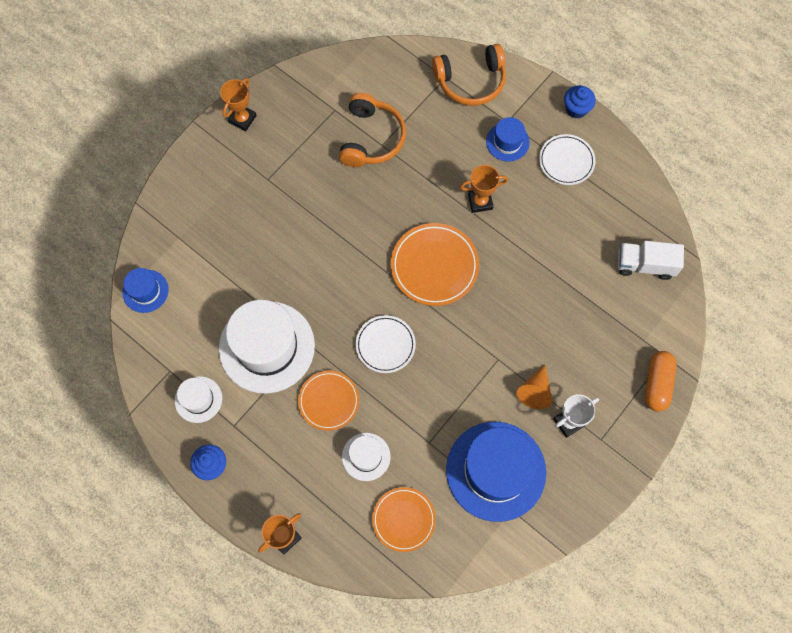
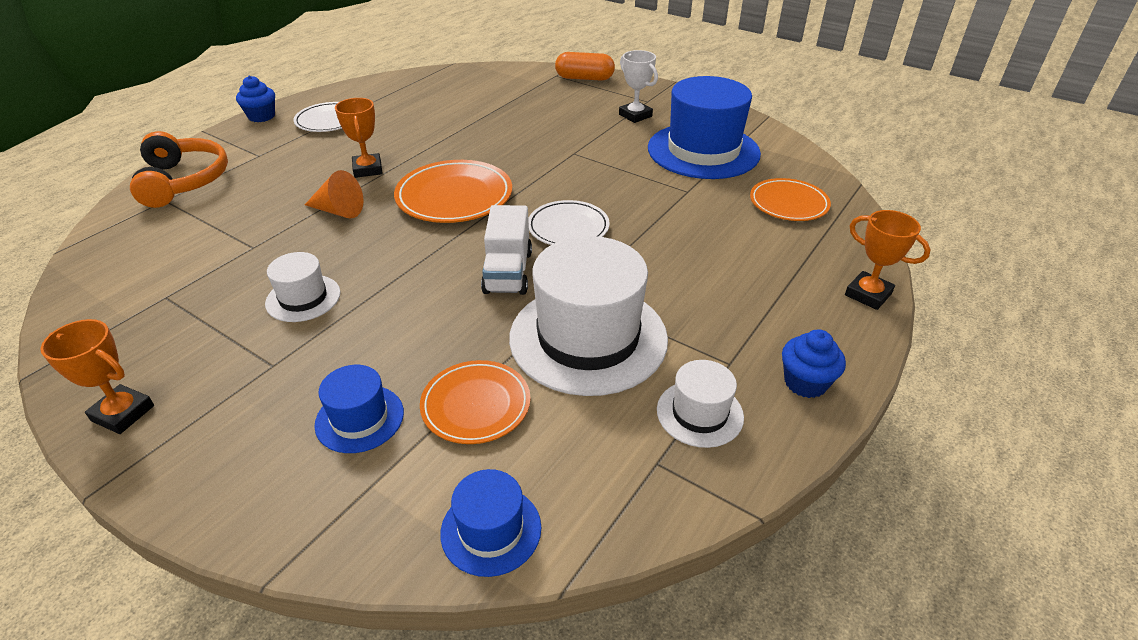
camera: 95 degrees left, 30 degrees down
(329, 401) = (659, 269): orange plate -> orange plate (476, 405)
(366, 456) = (724, 234): white hat -> white hat (303, 298)
(371, 138) = (237, 257): orange headphones -> none
(507, 142) = (288, 154): blue hat -> blue hat (359, 418)
(535, 391) = (606, 132): orange cone -> orange cone (338, 211)
(645, 265) = (461, 83): white truck -> white truck (508, 272)

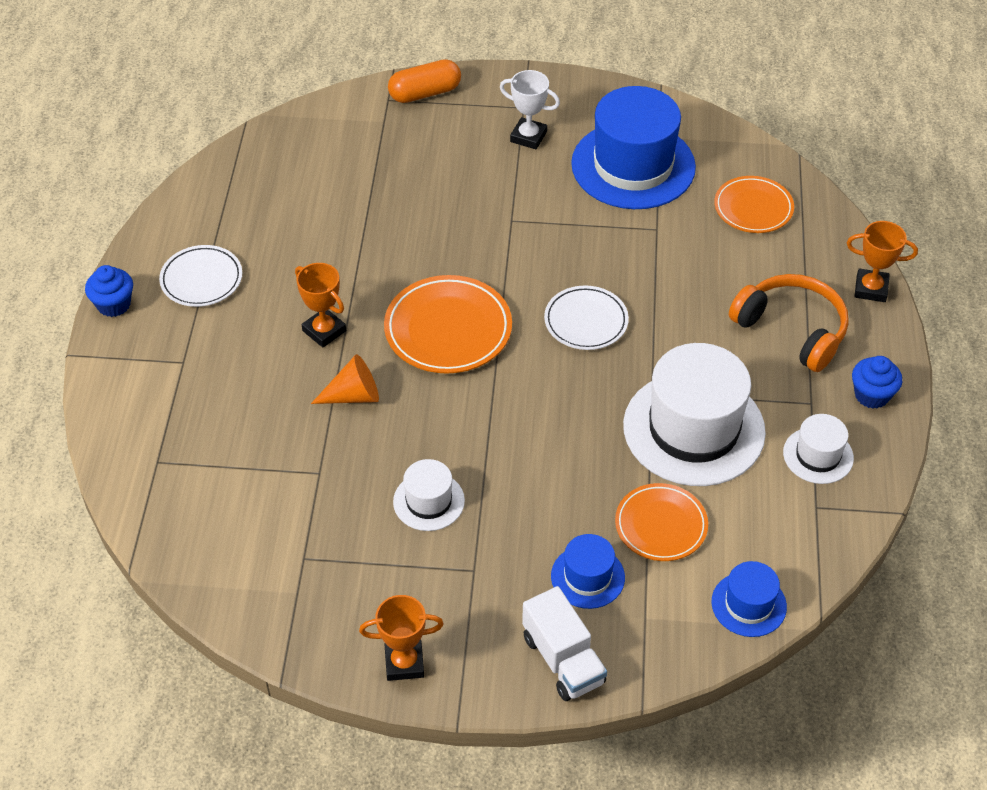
camera: 30 degrees left, 10 degrees up
(183, 181) = (145, 430): orange headphones -> orange headphones (792, 330)
(508, 272) = (577, 394): white truck -> white truck (563, 660)

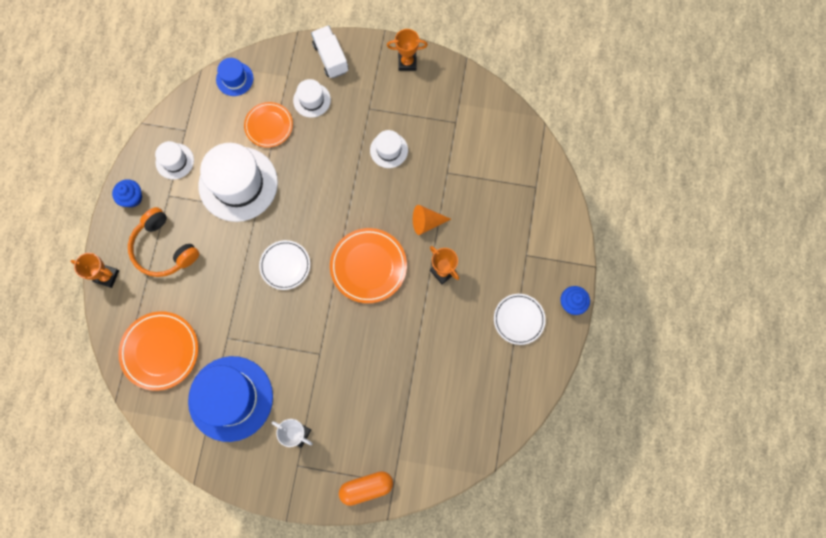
camera: 175 degrees left, 25 degrees up
(587, 577) = (312, 100): blue hat -> white hat
(753, 208) = (160, 351): orange plate -> orange plate, size x1.51

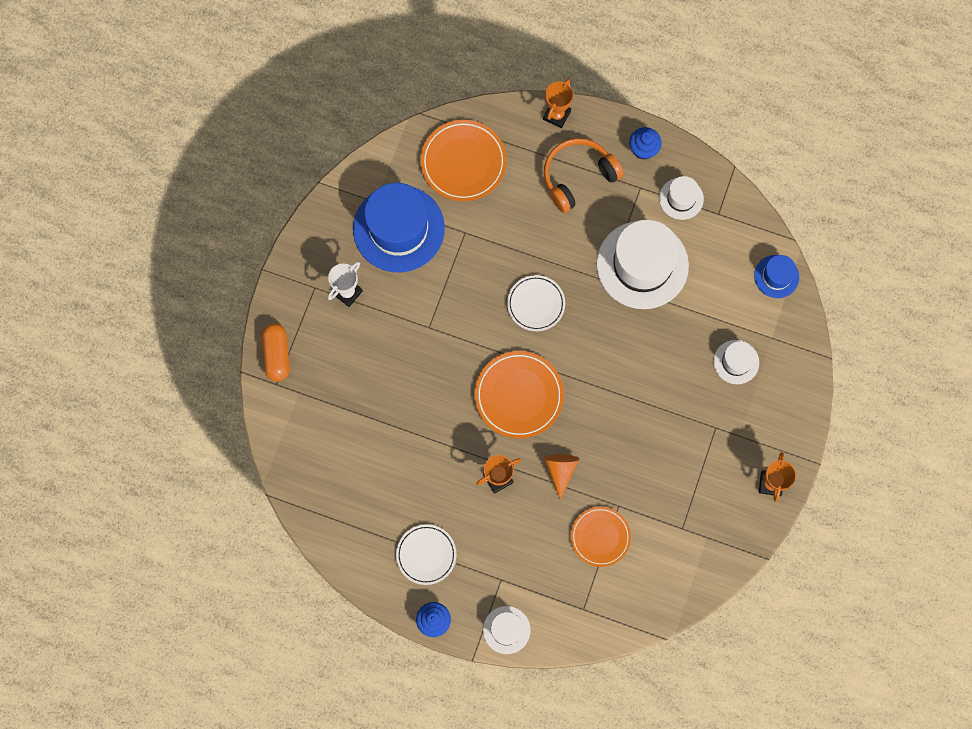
camera: 100 degrees right, 0 degrees up
(269, 126) = (709, 308): orange plate -> orange plate (600, 537)
(331, 58) = (789, 392): white truck -> none
(389, 150) = (658, 442): white hat -> white hat (506, 630)

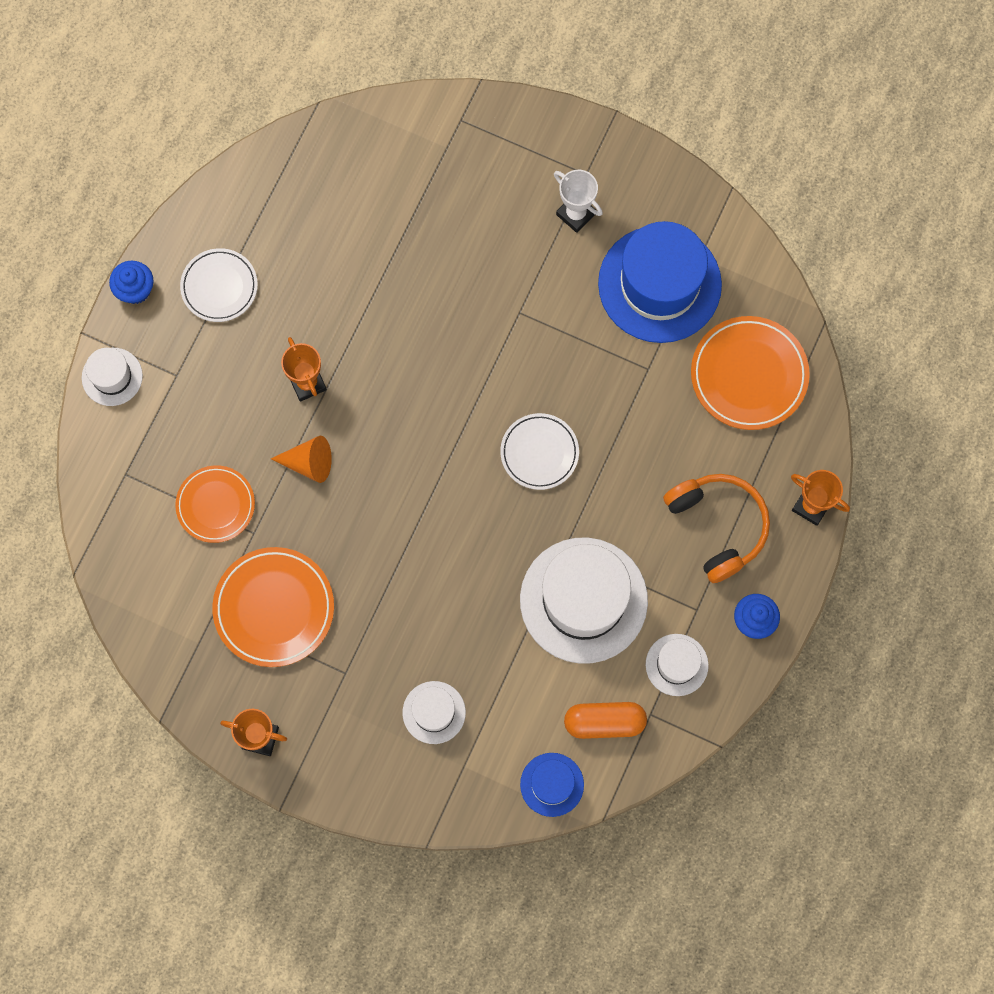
camera: 95 degrees right, 0 degrees up
(277, 355) = (499, 123): orange capsule -> orange capsule (604, 722)
(519, 395) = (415, 419): orange plate -> orange plate (274, 608)

